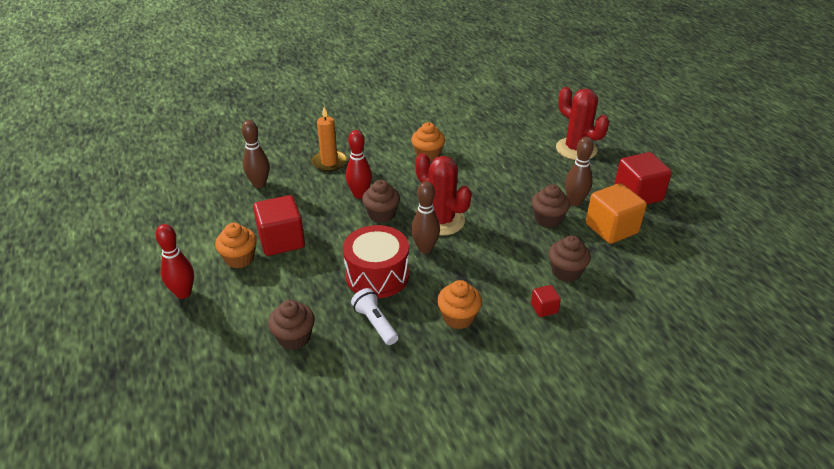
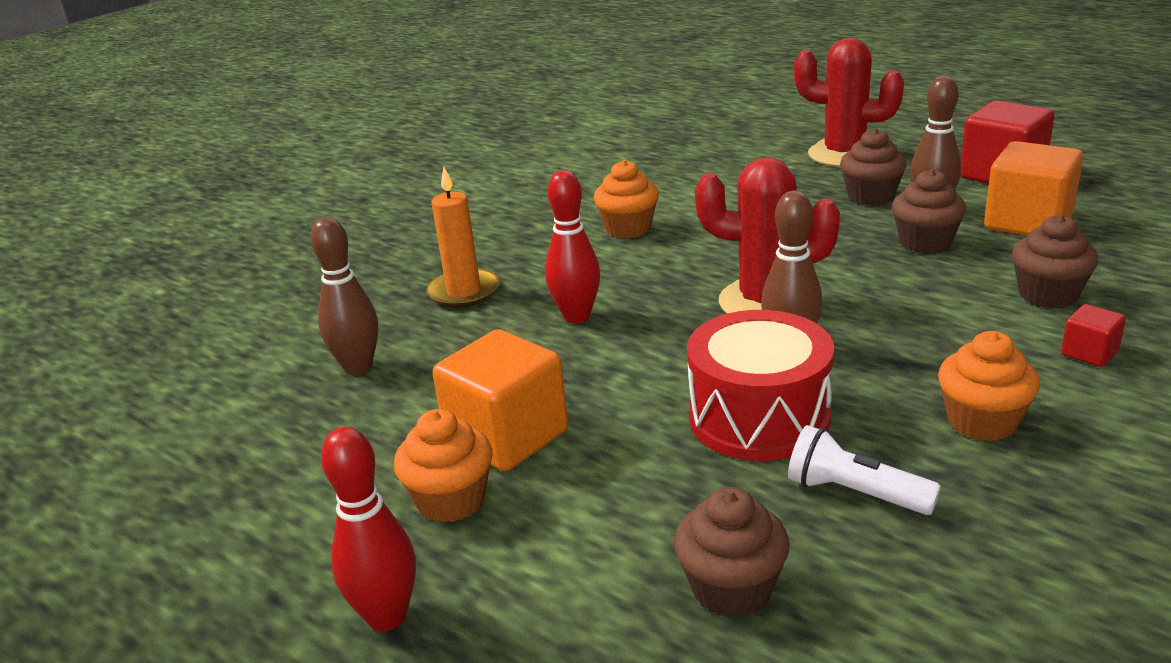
camera: 25 degrees left, 10 degrees down
(281, 240) = (507, 436): red cube -> orange cube
(381, 214) = (652, 329): brown cupcake -> brown cupcake (871, 196)

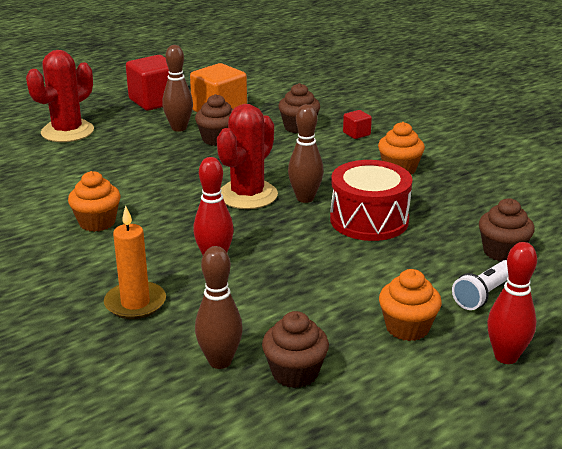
camera: 80 degrees left, 0 degrees up
(507, 436) = (348, 301): orange cube -> none
(855, 493) = (442, 209): white flashlight -> white flashlight (483, 295)
(871, 196) = (141, 138): brown cupcake -> brown cupcake (295, 373)

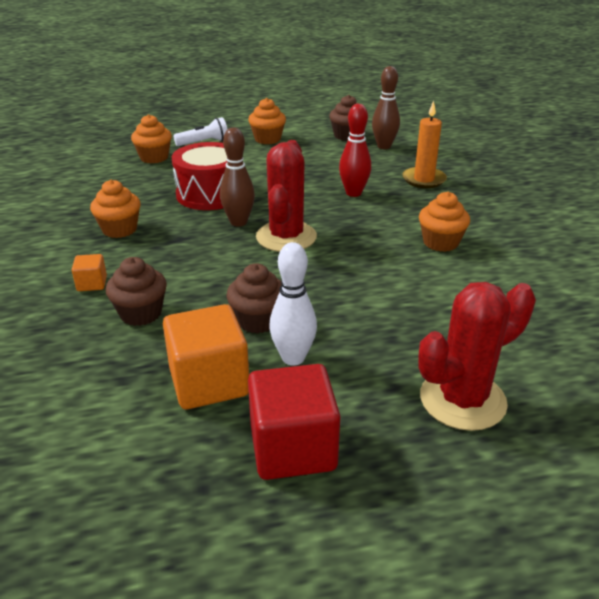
camera: 155 degrees left, 5 degrees up
(179, 128) = (293, 358): brown bowling pin -> white bowling pin
(247, 195) = (286, 237): red cactus -> red cactus turned 45 degrees counterclockwise
(356, 134) = (92, 284): red cube -> orange cube
(502, 252) = (154, 157): brown cupcake -> orange cupcake
(506, 357) = (234, 122): red bowling pin -> none

